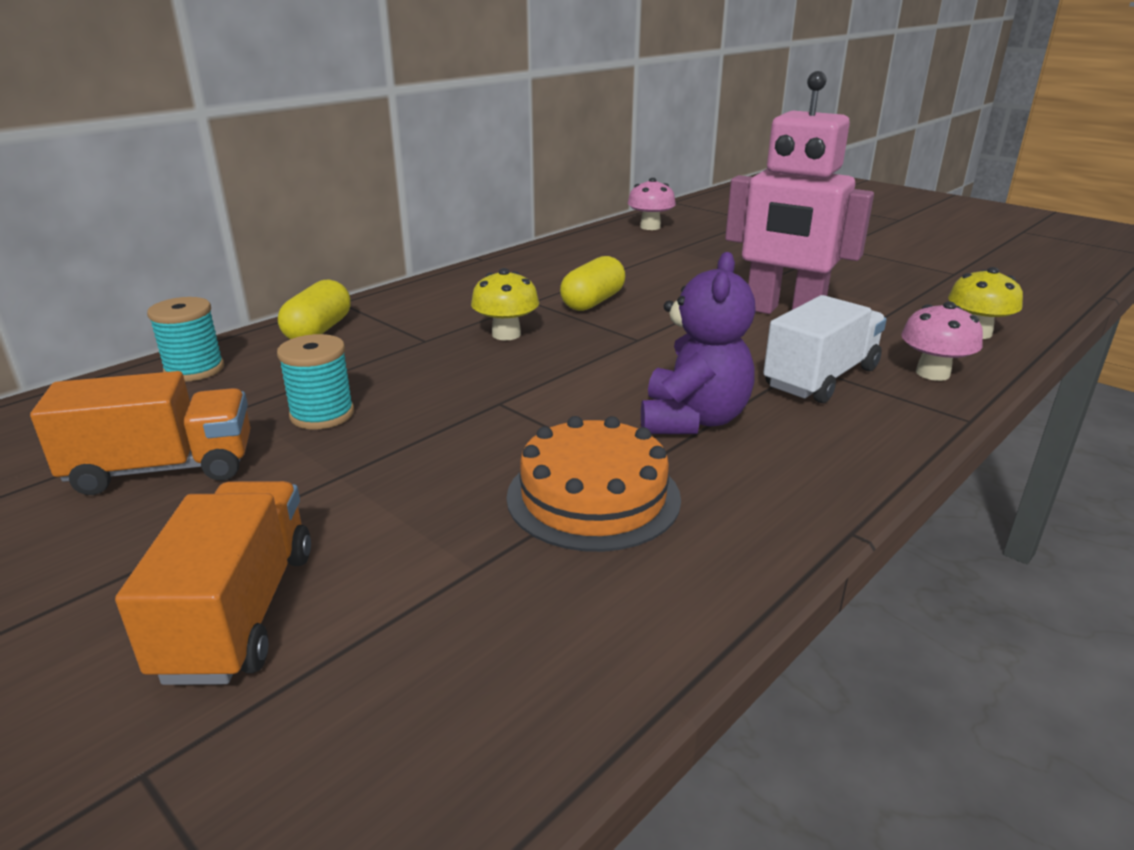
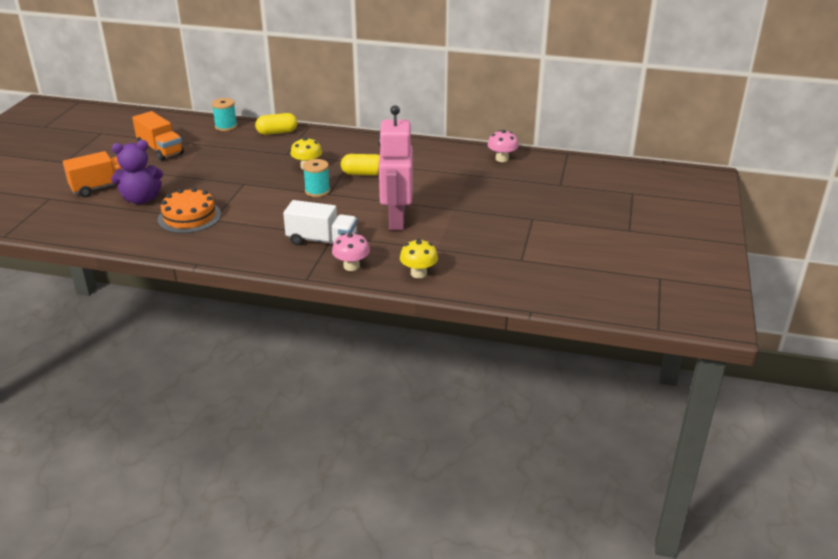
camera: 60 degrees right, 5 degrees up
(322, 414) = (210, 158): turquoise spool -> turquoise spool (317, 191)
(693, 420) = (258, 221): purple teddy bear -> purple teddy bear (141, 199)

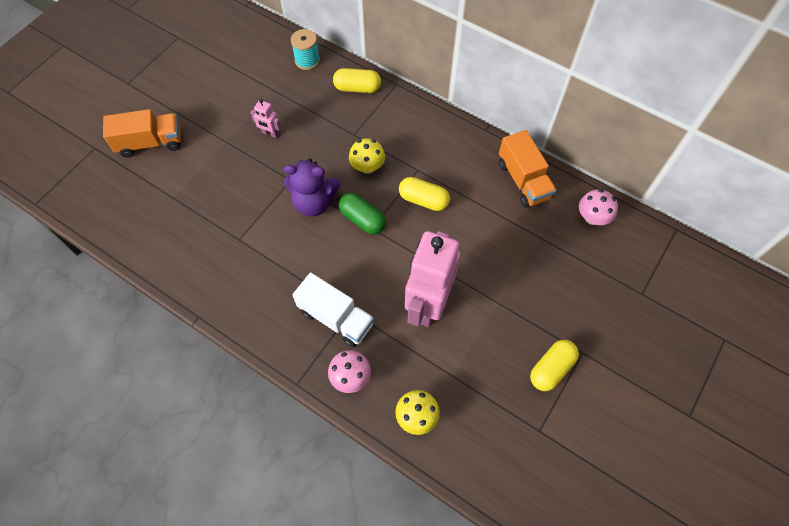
camera: 20 degrees right, 30 degrees up
(141, 199) = (180, 178): purple teddy bear -> purple teddy bear (314, 202)
(160, 150) = (226, 88): orange truck -> orange truck (523, 180)
(189, 217) = (217, 226): orange cake -> none
(212, 165) = (270, 133): none -> pink robot
(317, 191) = (362, 219): turquoise spool -> green capsule
(512, 230) = (551, 369): none -> yellow capsule

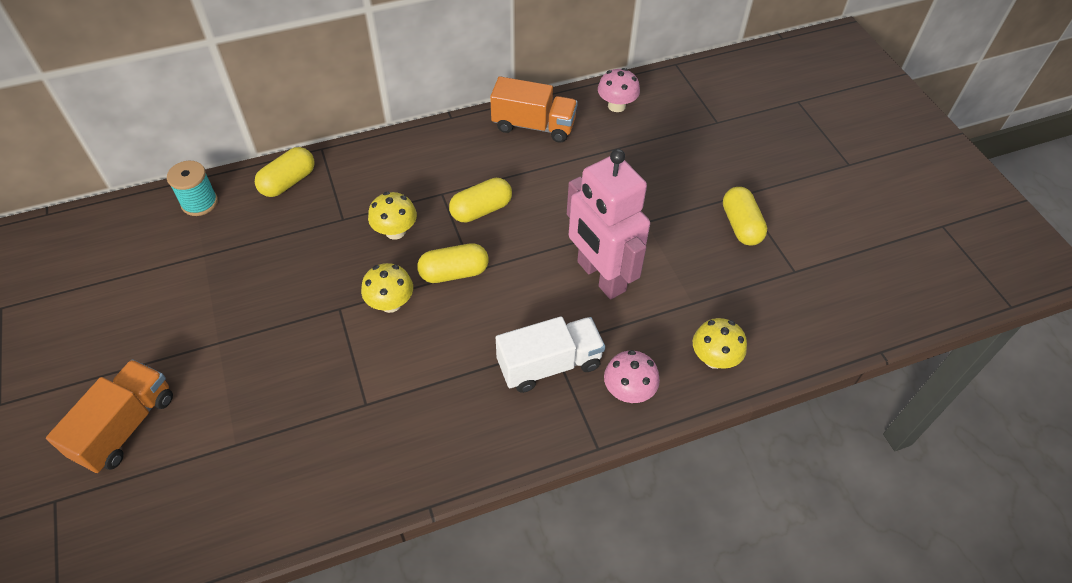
camera: 55 degrees left, 10 degrees down
(270, 133) = (256, 292): pink robot -> none
(314, 202) = (390, 303): purple teddy bear -> yellow mushroom
(362, 219) = (454, 273): green capsule -> yellow capsule

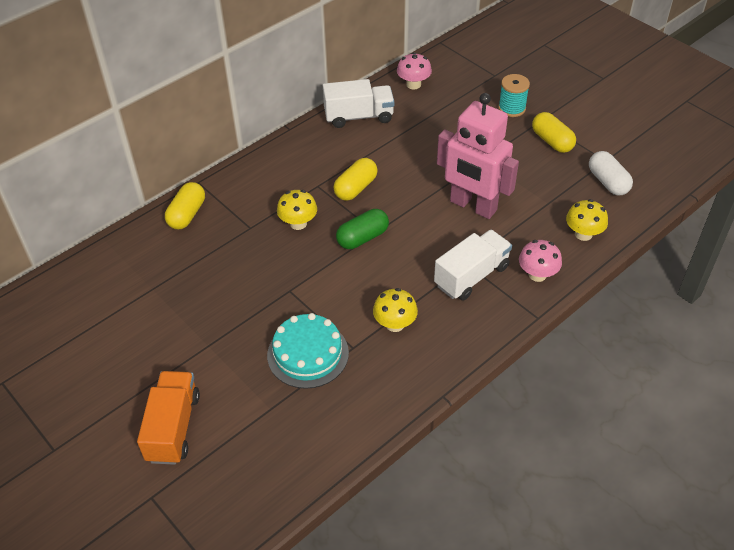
camera: 20 degrees left, 5 degrees down
(199, 203) = (122, 252): turquoise spool -> turquoise spool (512, 108)
(313, 393) = (308, 354): none -> turquoise cake
(390, 303) = (327, 274): yellow mushroom -> yellow mushroom (395, 324)
(454, 273) = (362, 238): yellow capsule -> green capsule
(533, 126) = (358, 116): orange truck -> white truck
(782, 301) = (608, 182): none -> white capsule

